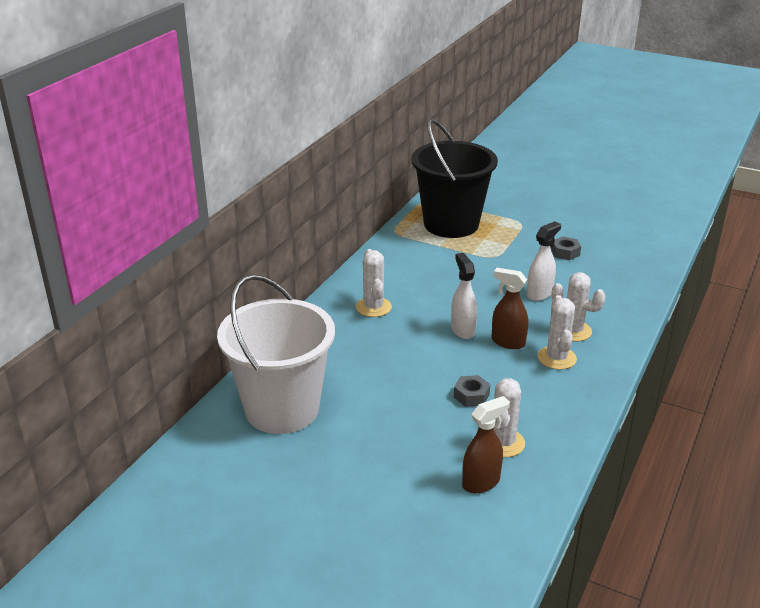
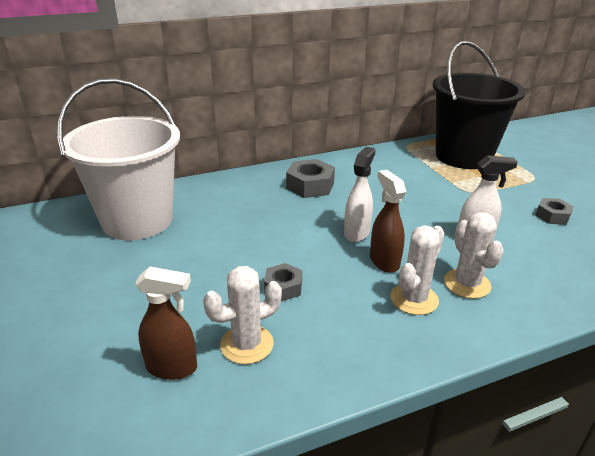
camera: 40 degrees right, 0 degrees up
(373, 307) = (310, 186): white cactus -> grey nut

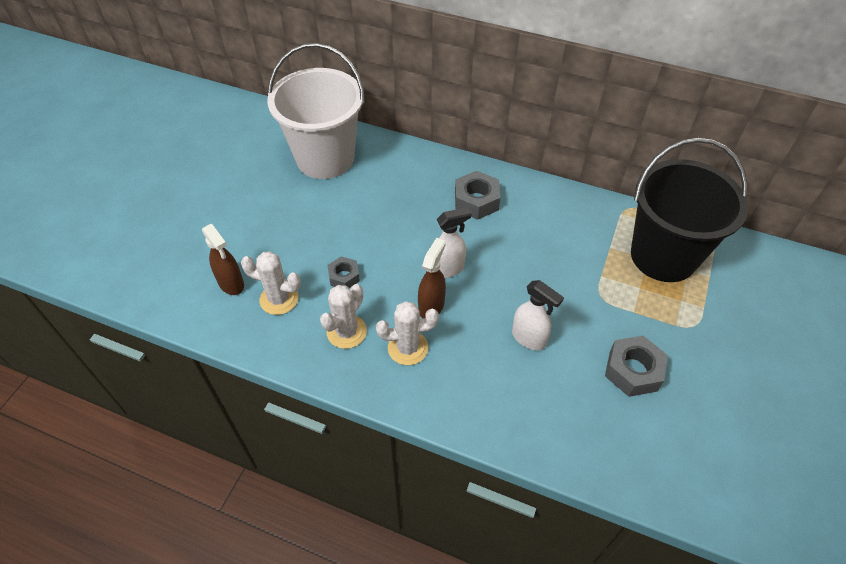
camera: 45 degrees right, 20 degrees up
(467, 284) = (460, 366): white cactus -> white cactus (346, 332)
(552, 216) = (633, 371): grey nut -> grey nut, size x1.61

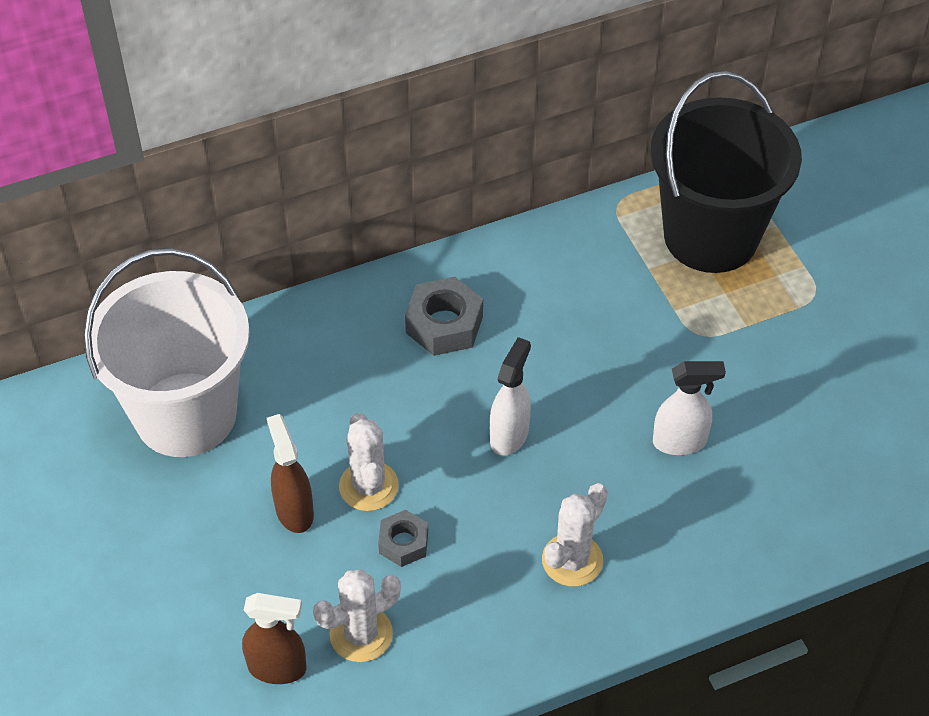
camera: 45 degrees left, 0 degrees up
(346, 332) = (486, 601): white cactus -> white cactus (368, 486)
(431, 306) = (542, 492): brown spray bottle -> brown spray bottle (294, 511)
(633, 371) = (810, 391): grey nut -> none

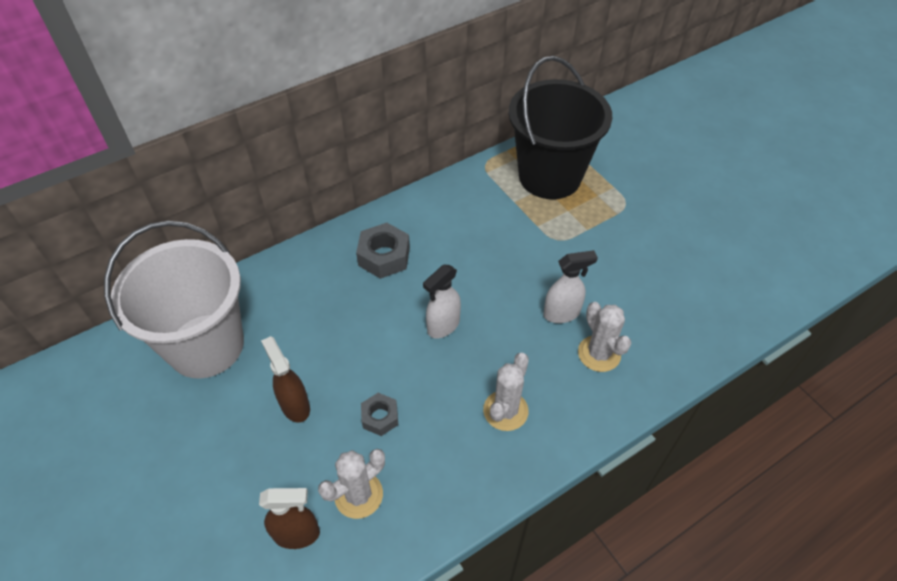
camera: 10 degrees left, 0 degrees up
(368, 486) = (348, 378): white cactus -> white cactus (599, 354)
(509, 435) = (443, 326): white spray bottle -> white spray bottle turned 150 degrees counterclockwise

